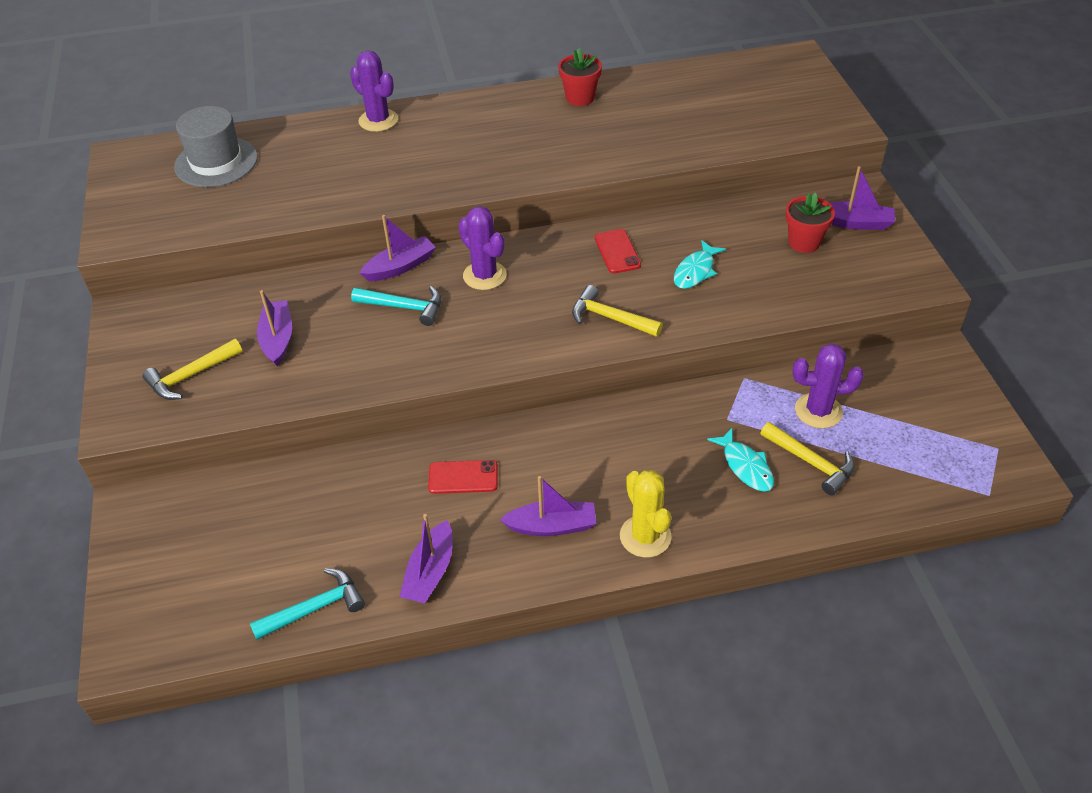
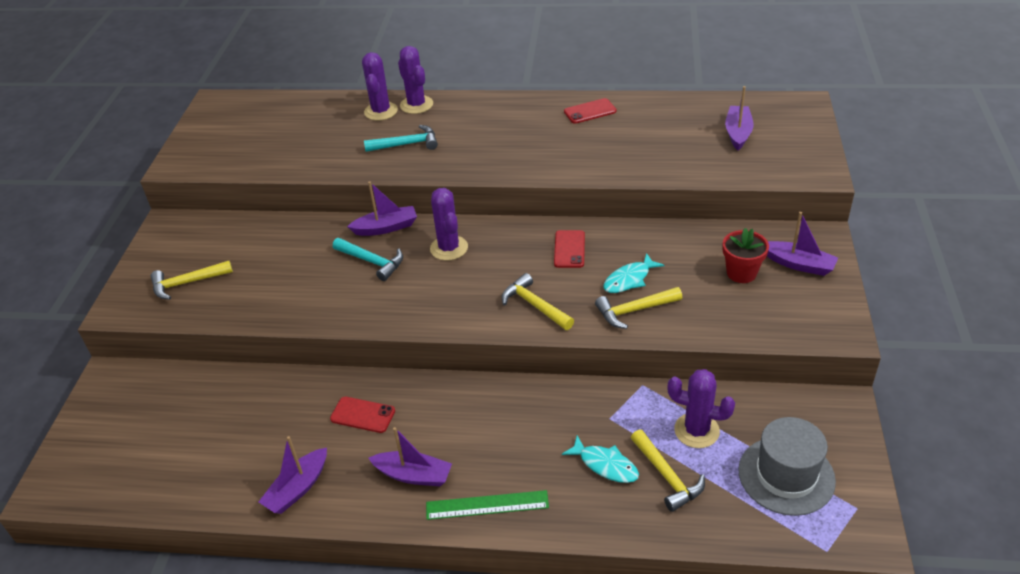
camera: 20 degrees right, 5 degrees down
(216, 162) = (278, 118): grey hat -> grey hat (786, 475)
(277, 339) = (264, 267): purple boat -> purple boat (738, 133)
(315, 608) = (197, 494): turquoise hammer -> turquoise hammer (406, 144)
(339, 134) = (381, 111): none -> purple cactus
(580, 98) = (590, 111): red flower pot -> red phone
(645, 536) = (487, 505): yellow cactus -> green ruler
(716, 302) = (634, 310): none -> yellow hammer
(745, 466) = (605, 465): turquoise fish -> turquoise fish turned 45 degrees counterclockwise

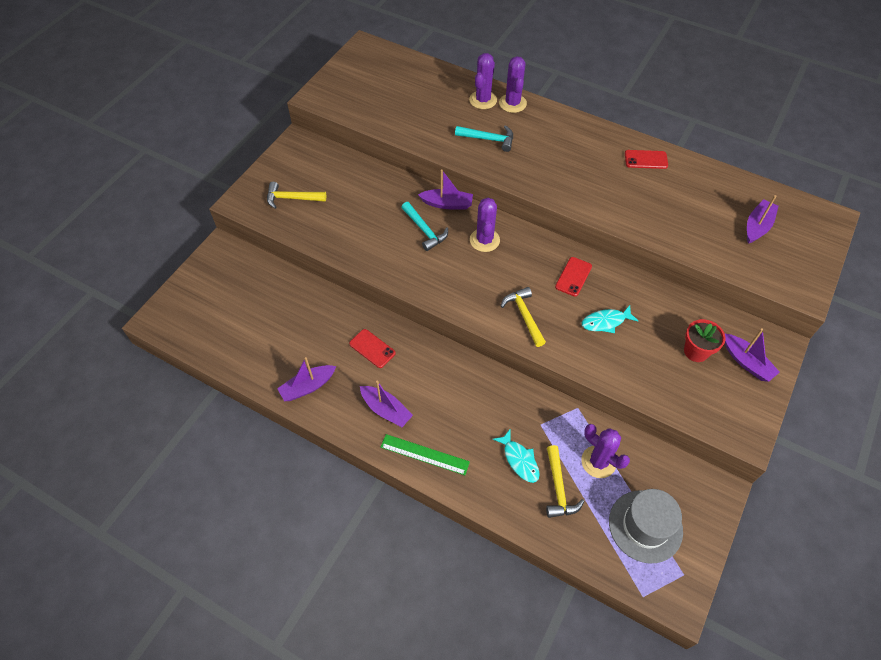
camera: 20 degrees right, 15 degrees up
(634, 310) = (596, 350): yellow hammer -> none

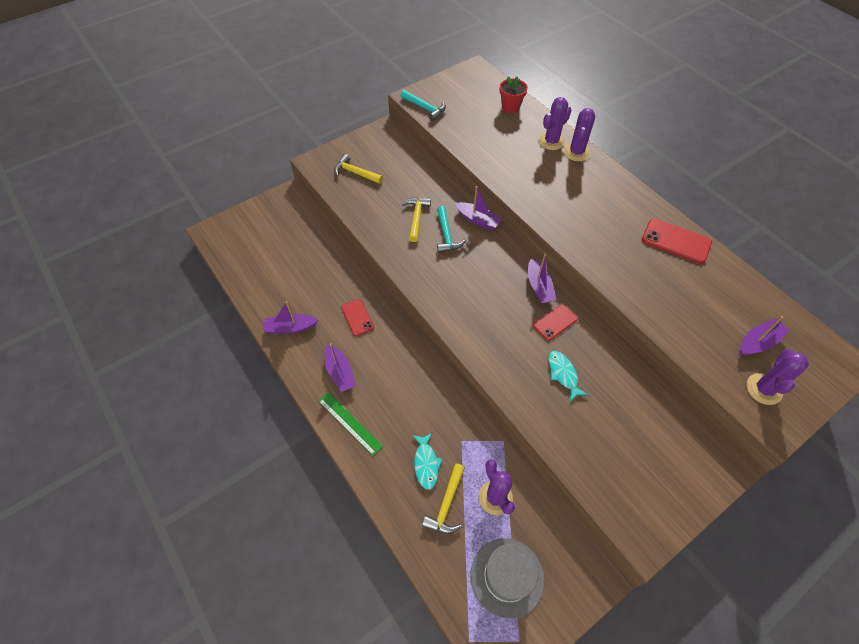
camera: 25 degrees right, 0 degrees up
(484, 240) = (493, 262): purple cactus -> purple cactus (764, 389)
(488, 139) = (537, 176): turquoise hammer -> turquoise hammer (425, 108)
(524, 316) = (491, 339): yellow hammer -> yellow hammer (416, 218)
(605, 322) = (563, 374): turquoise fish -> turquoise fish turned 60 degrees clockwise
(646, 159) = (676, 241): red phone -> red phone, size x1.53
(696, 351) = (636, 436): red flower pot -> red flower pot (510, 107)
(746, 362) = (683, 468): purple boat -> purple boat (539, 287)

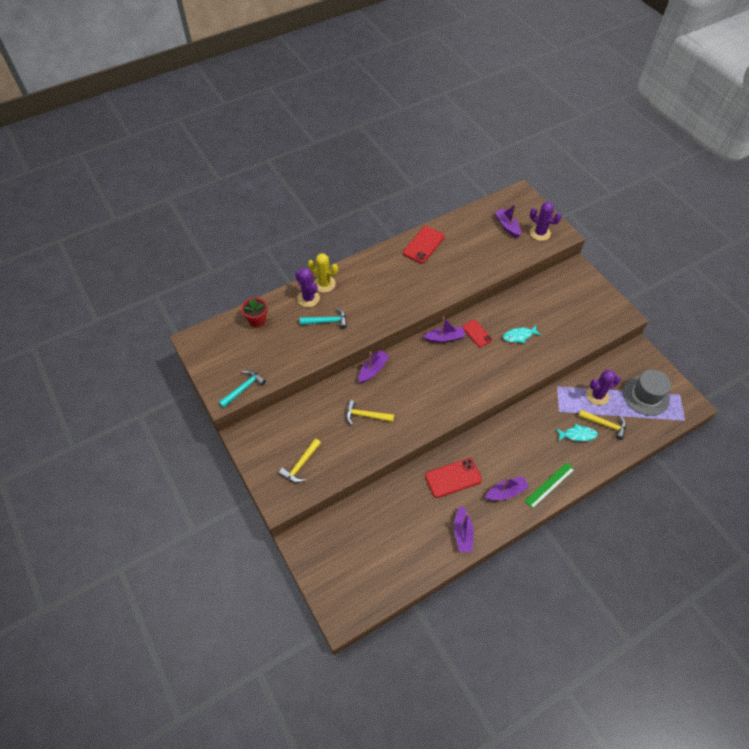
camera: 85 degrees left, 0 degrees up
(357, 317) = (453, 478): red phone -> red phone, size x1.53
(446, 235) = (388, 394): turquoise hammer -> turquoise hammer (327, 321)
(576, 152) = (324, 284): purple cactus -> yellow cactus

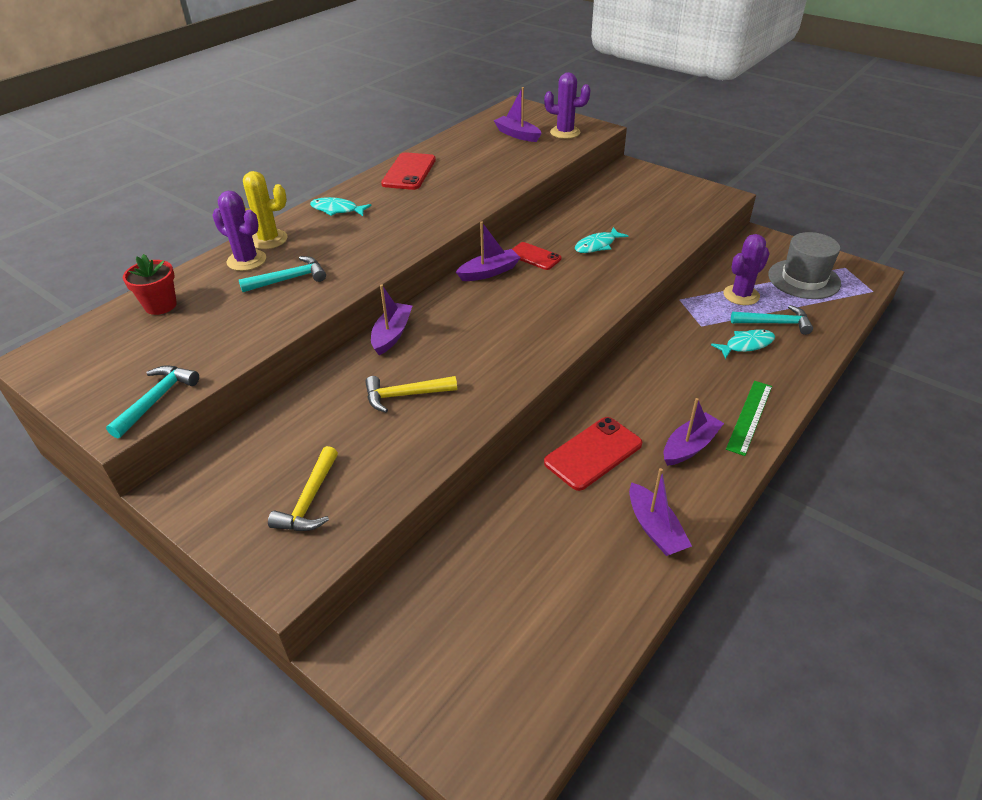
camera: 20 degrees left, 15 degrees down
(369, 269) = (337, 210): none -> turquoise fish
(605, 424) = (775, 323): yellow hammer -> turquoise hammer

